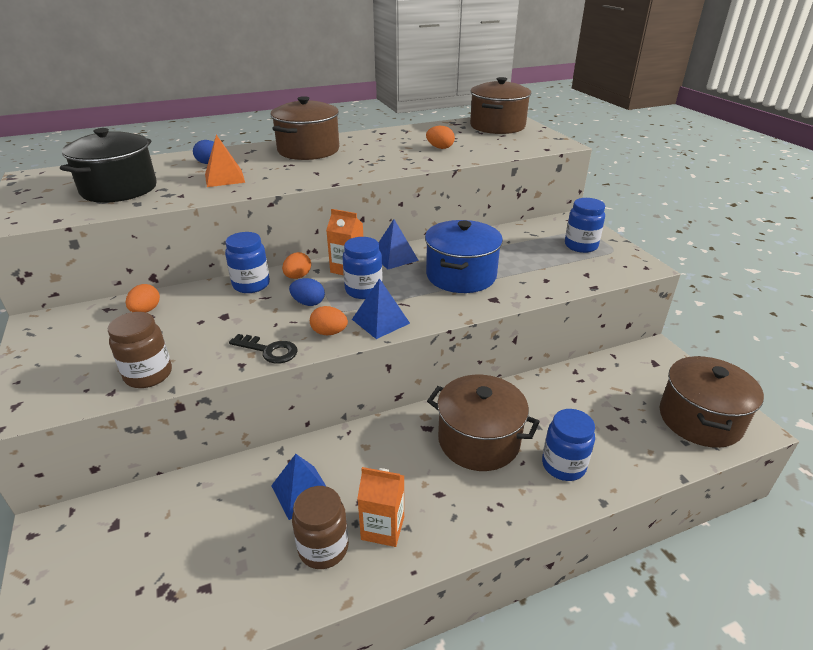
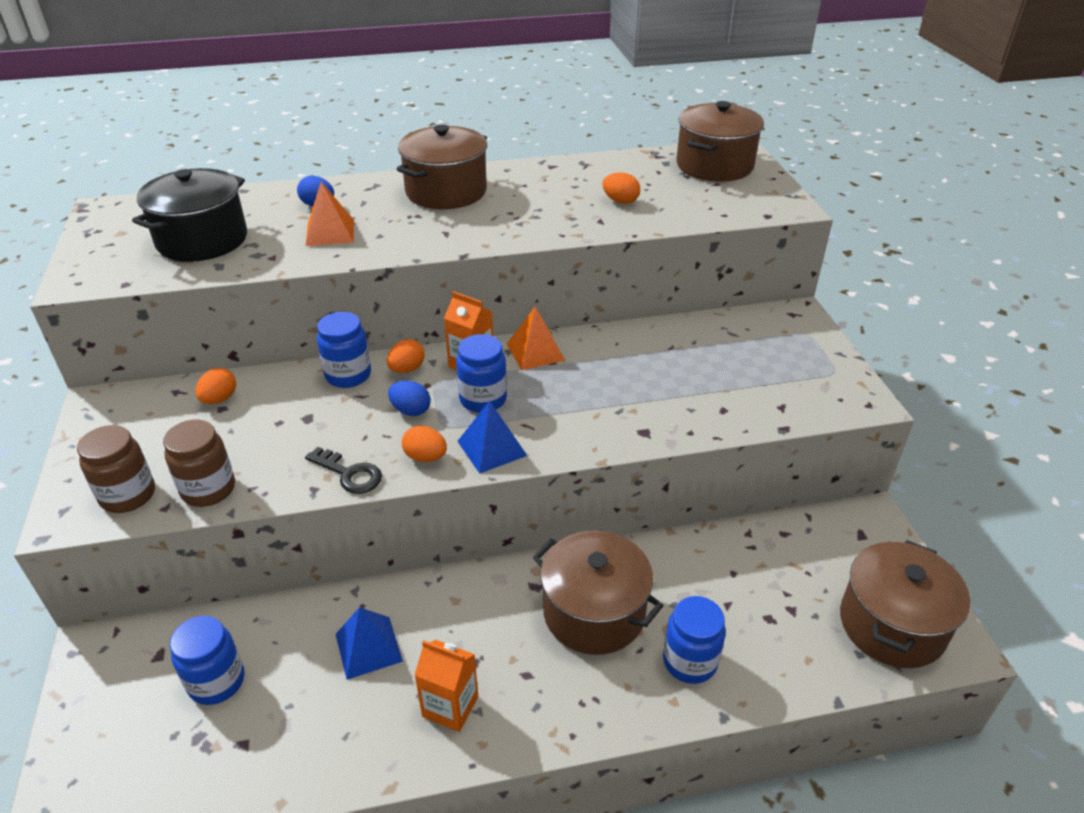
camera: 10 degrees right, 5 degrees up
(323, 548) = (378, 719): brown jar -> brown jar (128, 495)
(394, 257) = (535, 352): blue pyramid -> orange pyramid
(461, 275) = (613, 390): blue pot -> none
(581, 246) = (791, 359): blue jar -> blue jar (217, 681)

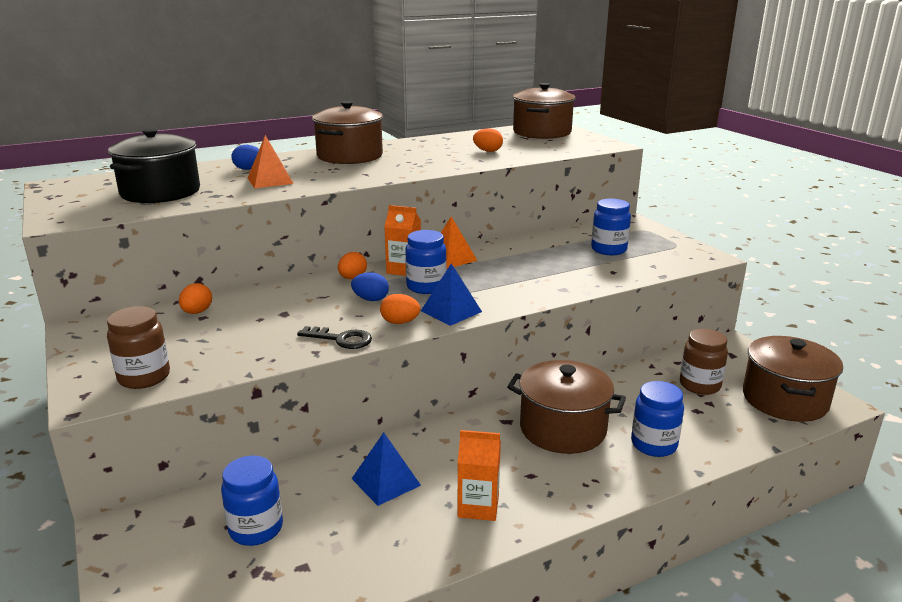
camera: 15 degrees left, 15 degrees down
(208, 489) = (219, 364): brown jar -> brown jar (699, 385)
(348, 375) = (304, 287): blue jar -> blue jar (608, 250)

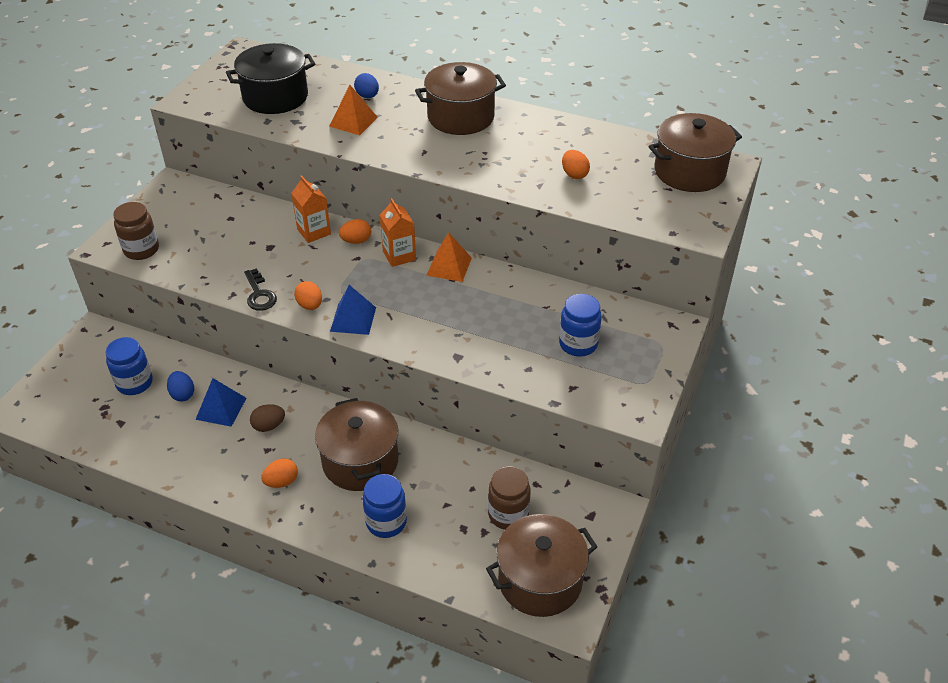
camera: 50 degrees right, 20 degrees up
(197, 312) = (234, 211): orange egg -> orange egg (281, 482)
(371, 299) = (331, 270): blue egg -> blue egg (182, 394)
(426, 287) = (381, 284): blue jar -> none
(452, 461) = (269, 426): none -> brown egg
(478, 506) = (232, 465): orange carton -> orange carton (314, 232)

